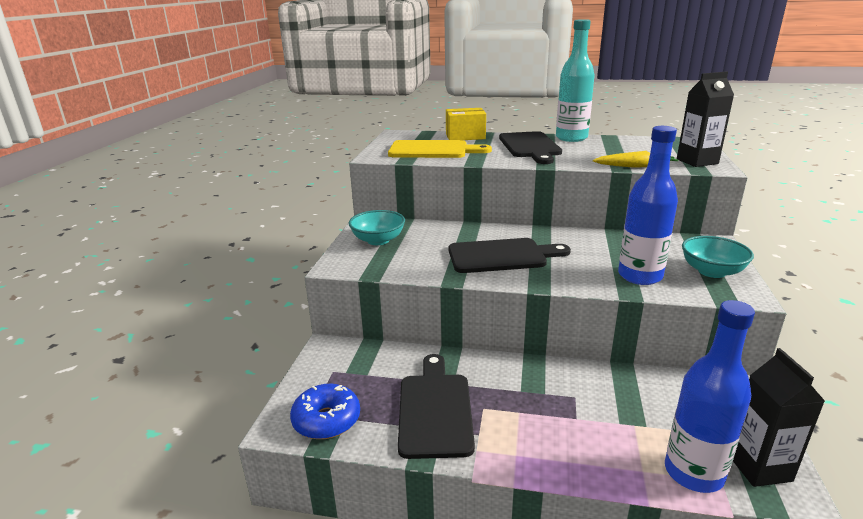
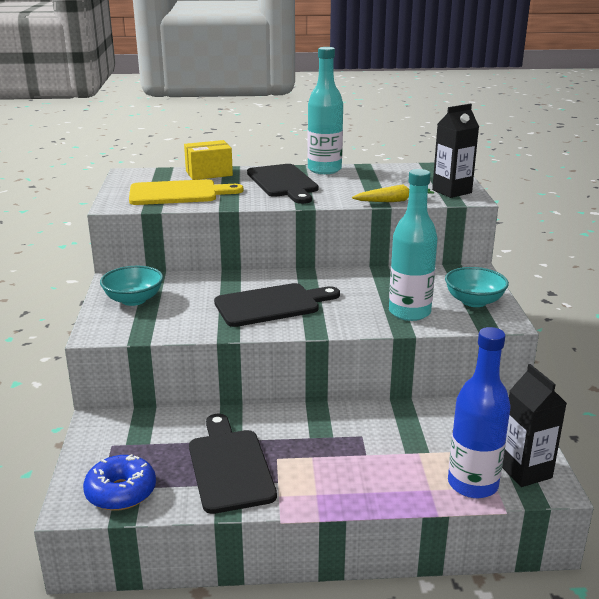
camera: 15 degrees left, 0 degrees up
(640, 276) = (409, 312): blue bottle -> turquoise bottle

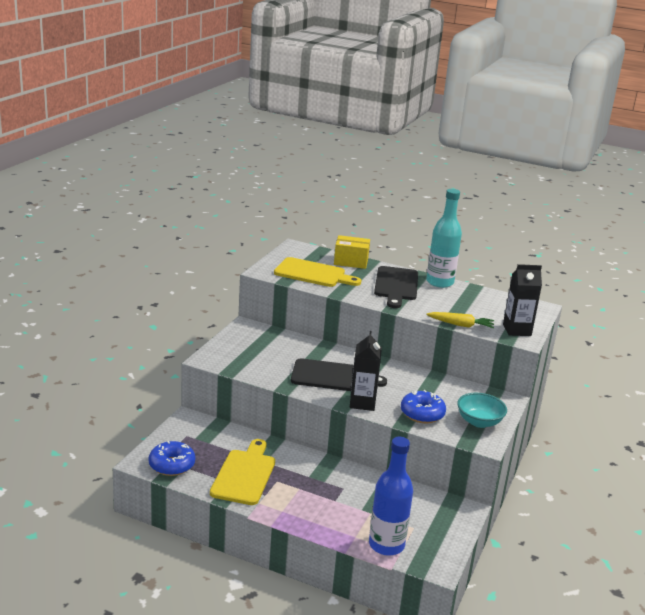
camera: 25 degrees right, 0 degrees up
(134, 300) = (247, 343): turquoise bowl -> none
(230, 466) = (244, 475): black cutting board -> yellow cutting board
(409, 312) = (422, 414): turquoise bottle -> blue donut
(525, 471) = (430, 552): black carton -> black carton (362, 403)

